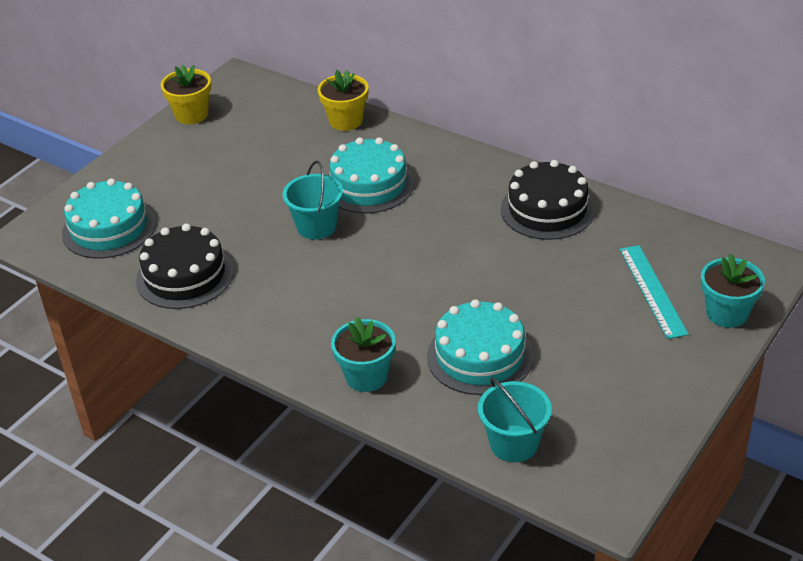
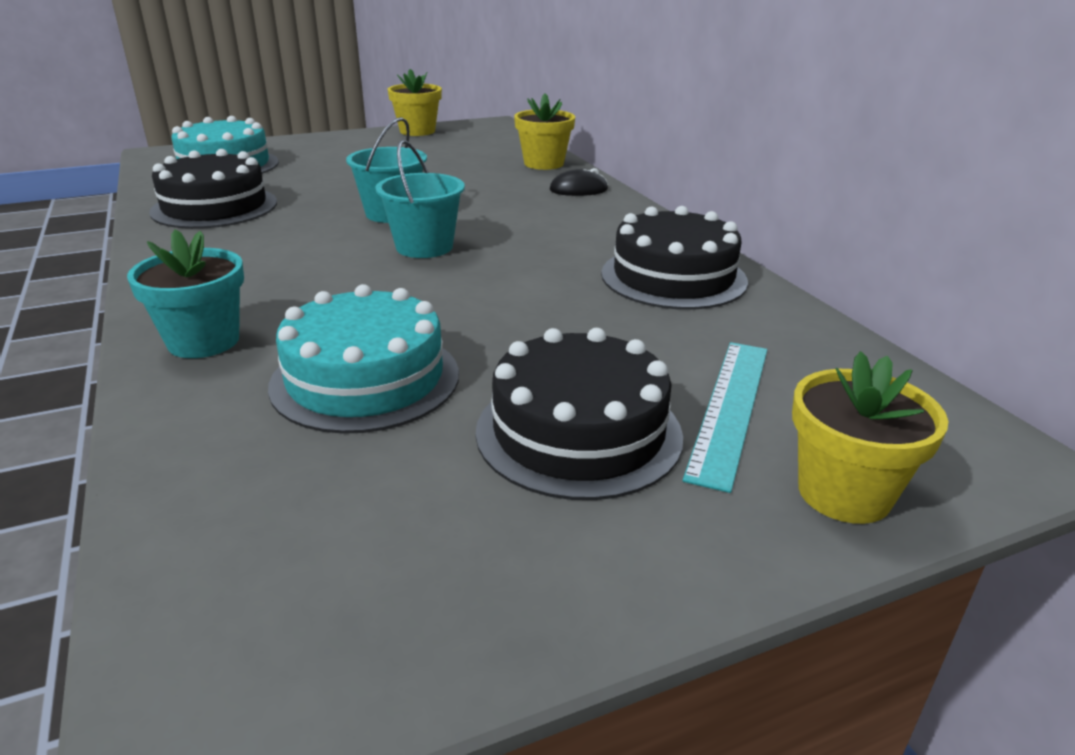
camera: 30 degrees right, 10 degrees down
(369, 185) = (494, 203): turquoise cake -> none
(405, 144) = (578, 190): none -> black mouse
(514, 444) = (224, 510): turquoise bucket -> turquoise bucket (424, 247)
(605, 336) = (578, 432): none -> black cake
(727, 313) = (844, 493): turquoise flower pot -> yellow flower pot

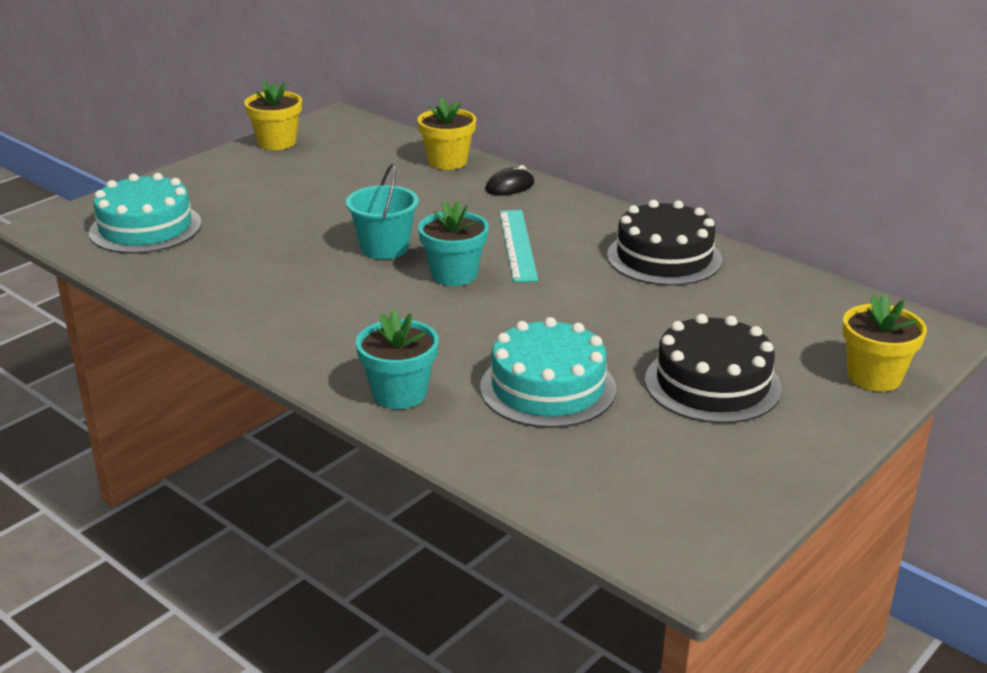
camera: 25 degrees left, 0 degrees up
(214, 207) = (215, 277): black cake -> none
(424, 247) = (454, 274): turquoise bucket -> turquoise flower pot
(730, 408) = (781, 345): turquoise ruler -> turquoise ruler (517, 245)

